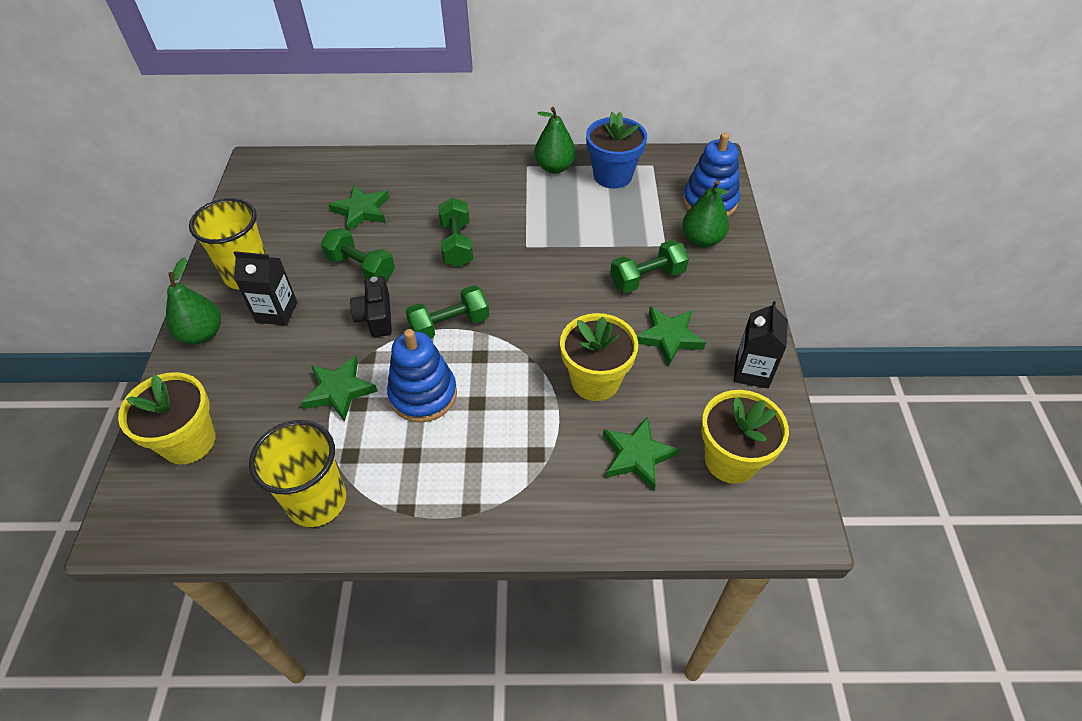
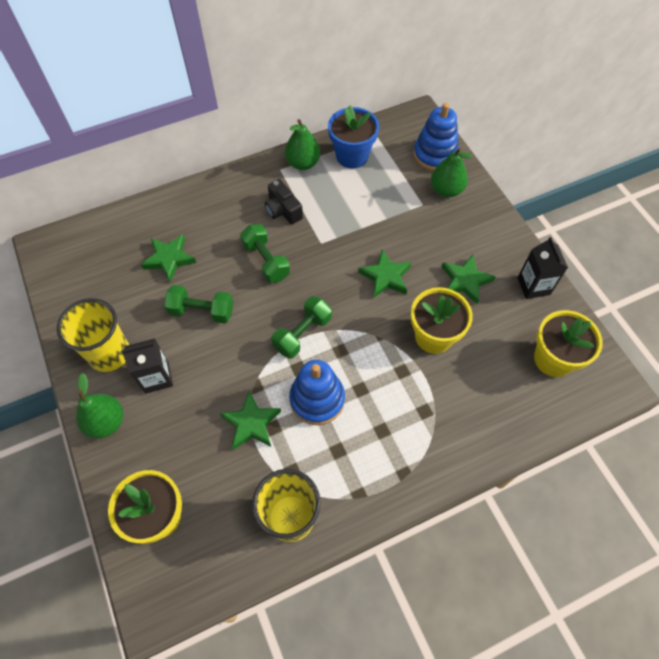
camera: 25 degrees left, 10 degrees up
(376, 317) = (241, 349): black camera -> black camera (283, 210)
(637, 455) = (492, 382): green star -> green star (385, 276)
(647, 278) = (425, 237): green dumbbell -> none

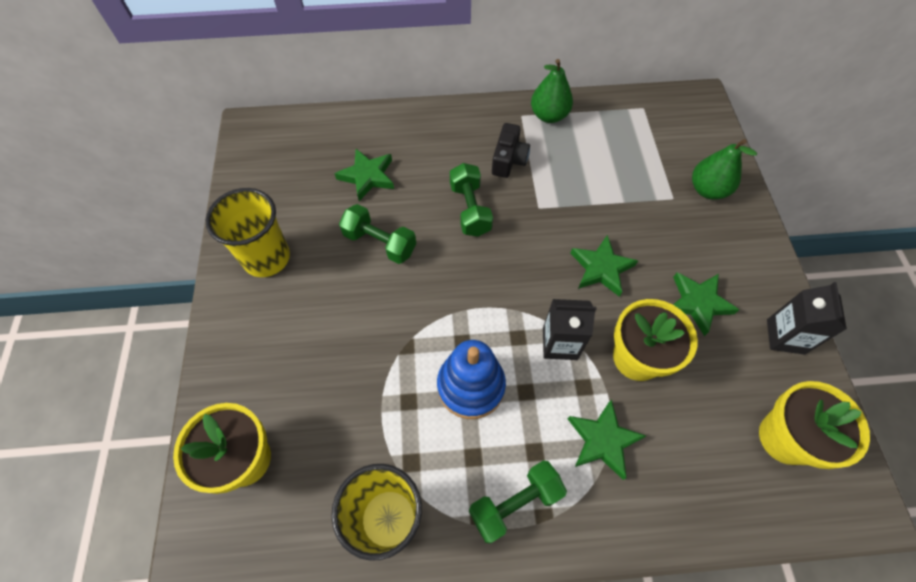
camera: 20 degrees right, 0 degrees up
(106, 422) = (233, 331): green pear -> none
(157, 377) = (304, 300): black carton -> black carton (560, 343)
(251, 423) = (386, 388): green star -> green star (603, 440)
(283, 210) = (508, 160): black camera -> black camera turned 150 degrees counterclockwise
(302, 334) = (481, 303): green dumbbell -> green dumbbell (515, 503)
(352, 156) = (607, 122): blue flower pot -> none
(435, 155) = (706, 146): blue stacking toy -> none

